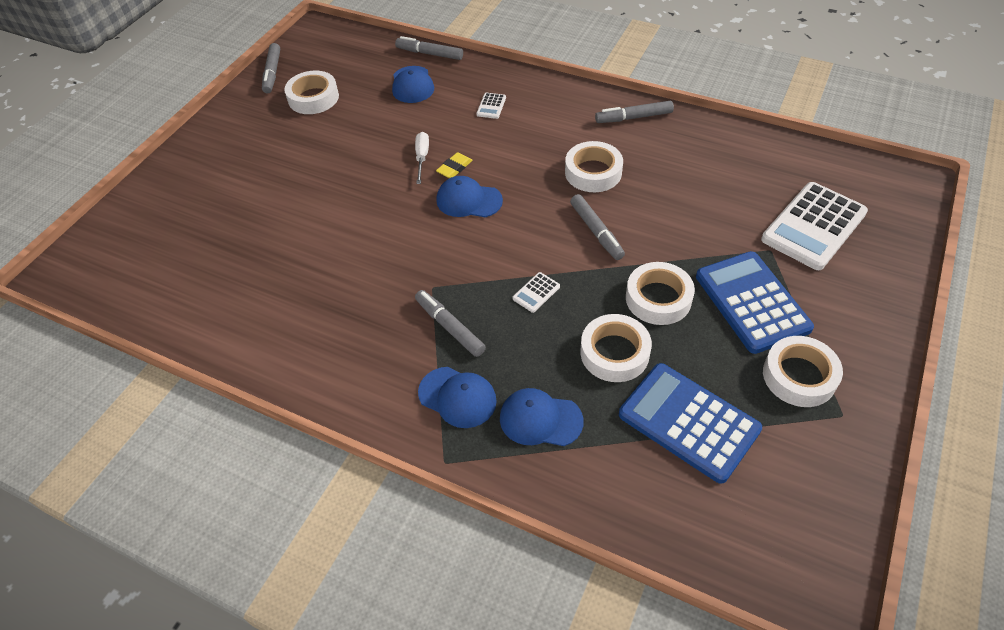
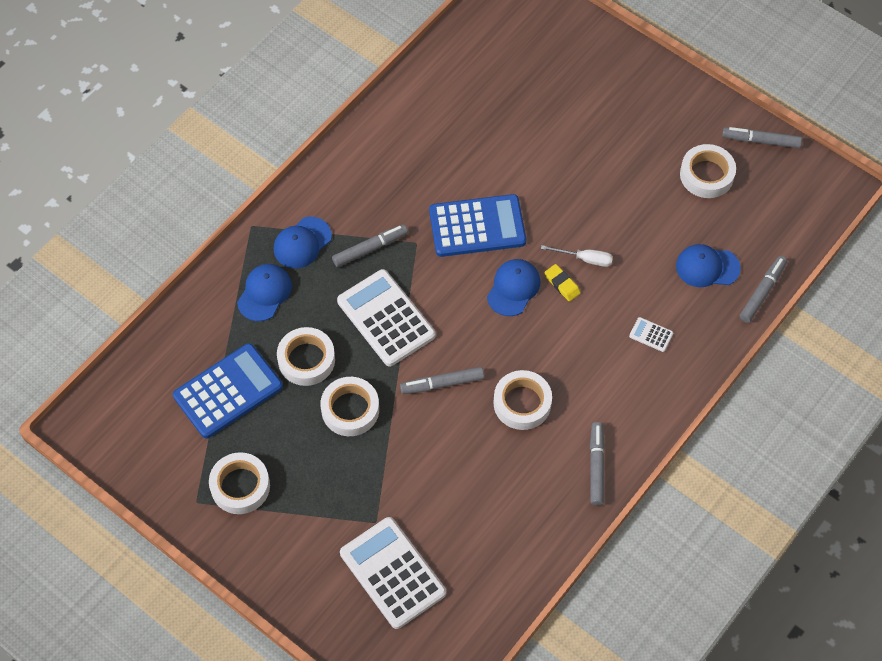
camera: 100 degrees right, 10 degrees up
(536, 292) = (386, 318): white calculator -> white calculator, size x2.44
(752, 302) = (323, 481): blue calculator -> blue calculator (477, 226)

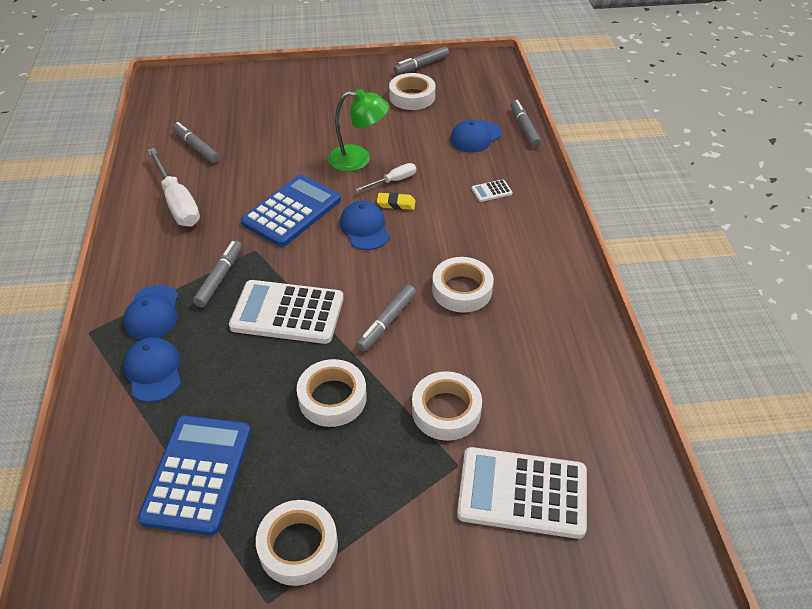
camera: 45 degrees left, 15 degrees down
(306, 360) = (249, 391): white tape -> white tape (446, 410)
(404, 148) = (177, 202): none -> white screwdriver
(583, 212) = (358, 159): none -> green lamp
(596, 466) = (563, 288): grey marker -> grey marker (196, 147)

